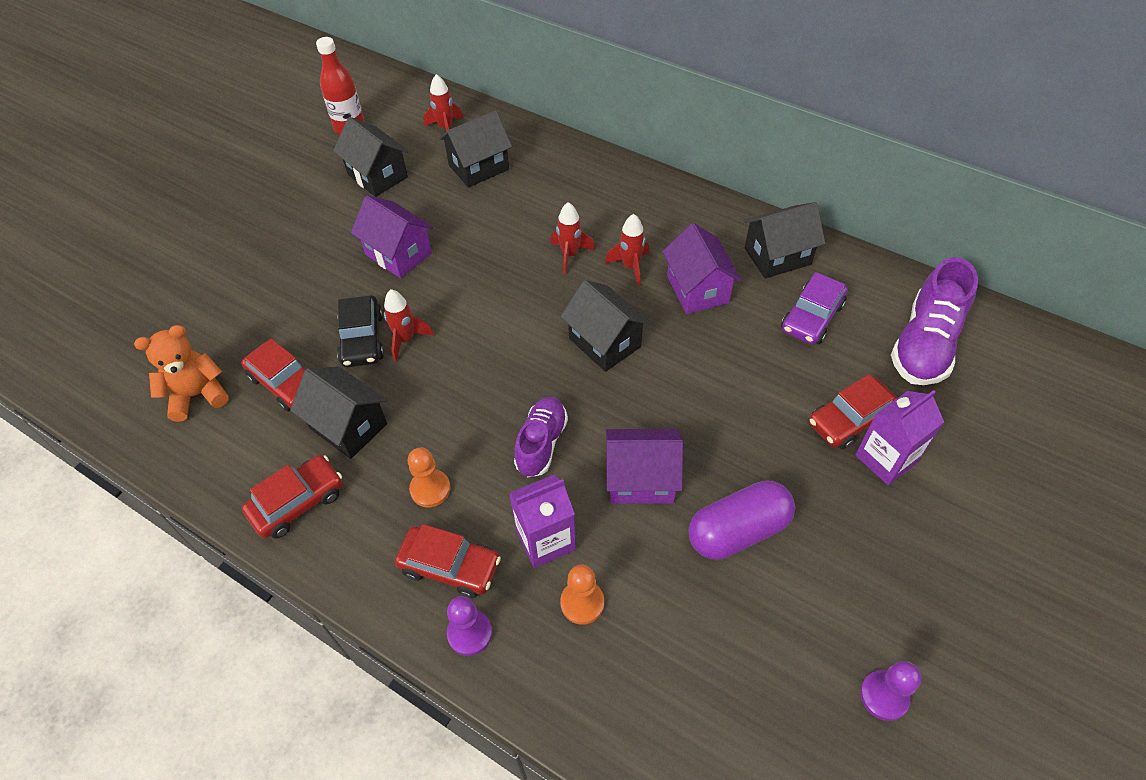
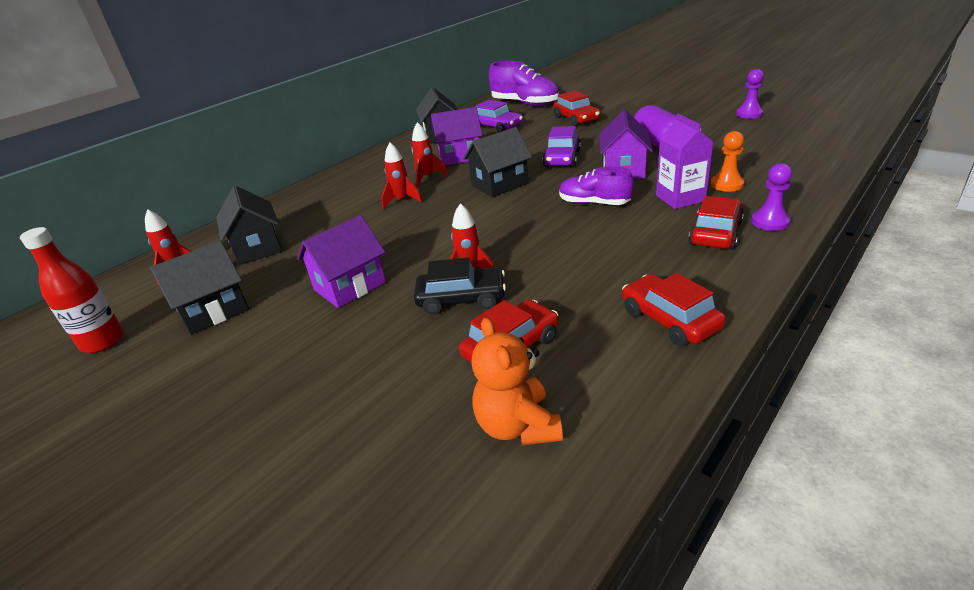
camera: 80 degrees left, 20 degrees down
(348, 426) = (574, 297): black house -> none
(430, 489) = (642, 247): orange pawn -> none
(684, 405) = (562, 158): none -> purple car
(886, 459) = (603, 112): purple carton -> none

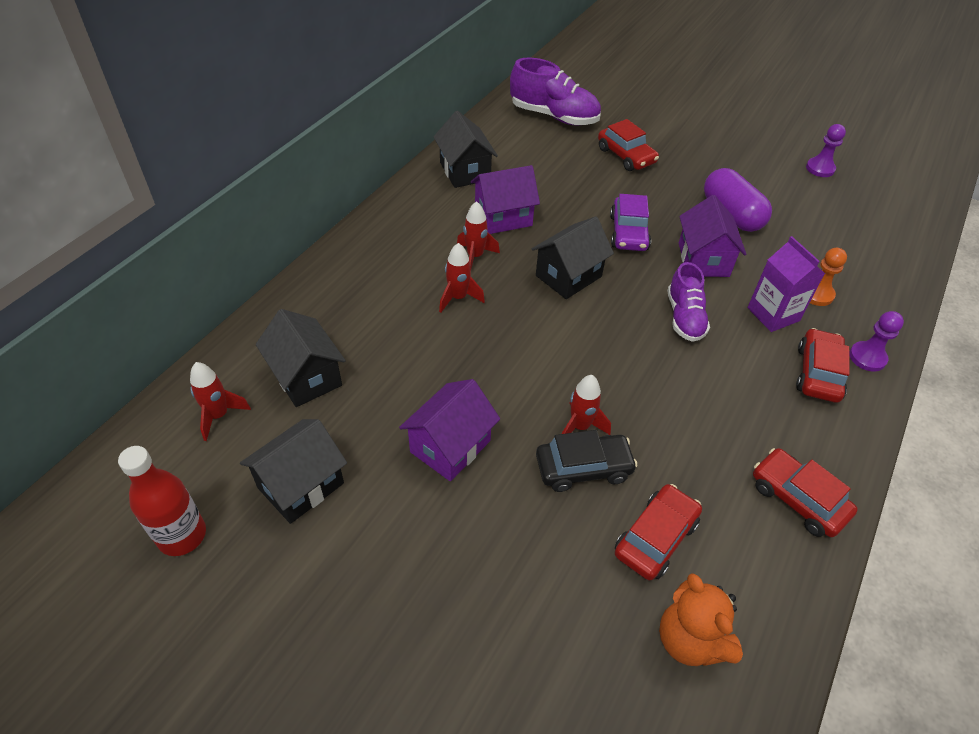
camera: 15 degrees left, 15 degrees up
(497, 127) = (532, 161): purple car -> none
(594, 203) = (684, 317): purple shoe -> purple shoe turned 105 degrees counterclockwise

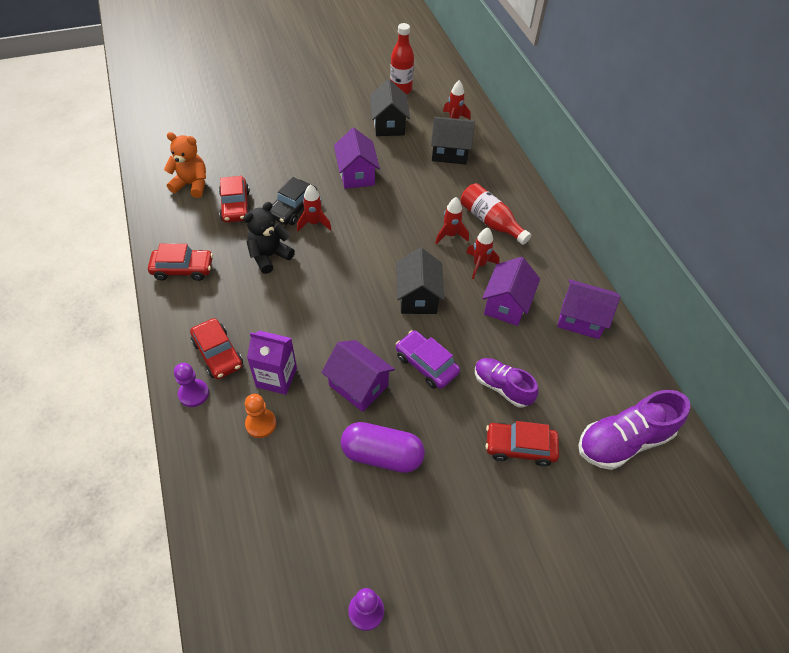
camera: 130 degrees right, 5 degrees up
(401, 278) = (490, 222): none -> red bottle
(464, 171) = (580, 319): black house -> purple house
(674, 430) = (269, 256): none -> black teddy bear
(684, 317) = (326, 327): purple shoe -> purple shoe (502, 387)

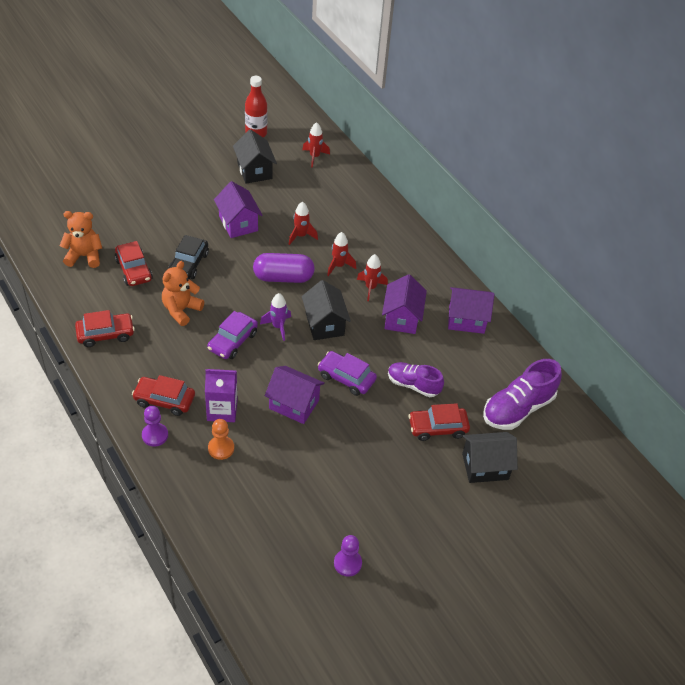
camera: 15 degrees left, 5 degrees down
(218, 354) = (164, 400): red car -> red car turned 150 degrees clockwise
(269, 256) = (181, 310): black teddy bear -> orange teddy bear
(312, 299) = (232, 341): none -> purple car
(314, 223) = (212, 274): red rocket -> red rocket (301, 236)
(366, 291) = (278, 327): none -> purple rocket
(382, 455) = (329, 453): purple capsule -> purple capsule (283, 277)
(449, 153) = (319, 190): black house -> black house (485, 466)
(490, 222) = (371, 248): red bottle -> none

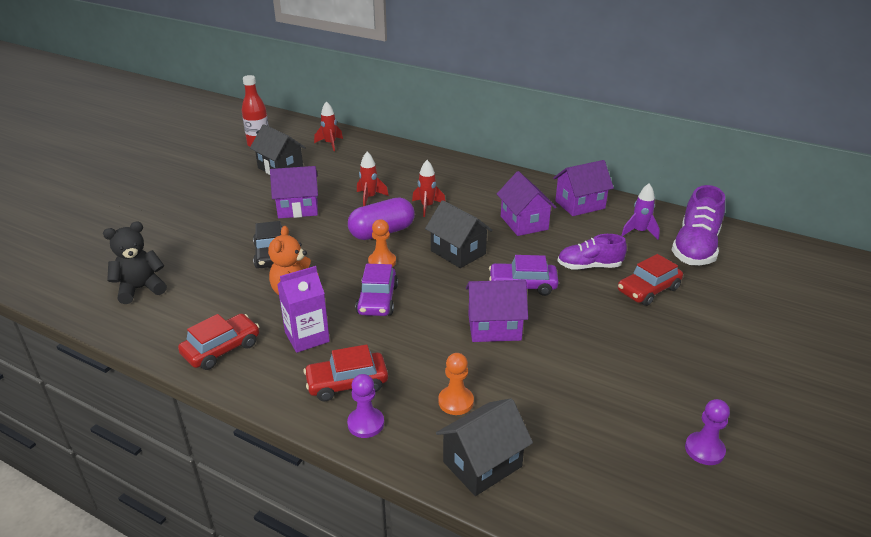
camera: 25 degrees left, 15 degrees down
(84, 256) = (140, 289): orange teddy bear -> black teddy bear
(134, 270) = (212, 280): red car -> none
(222, 410) = (423, 365): purple carton -> purple carton (307, 337)
(238, 223) = (298, 208): purple house -> purple house turned 45 degrees counterclockwise
(261, 307) = (382, 262): none -> orange pawn
(278, 327) = (414, 271): purple rocket -> purple rocket (639, 232)
(370, 288) = (473, 212): red rocket -> none
(485, 466) = (723, 302): black house -> black house (482, 464)

